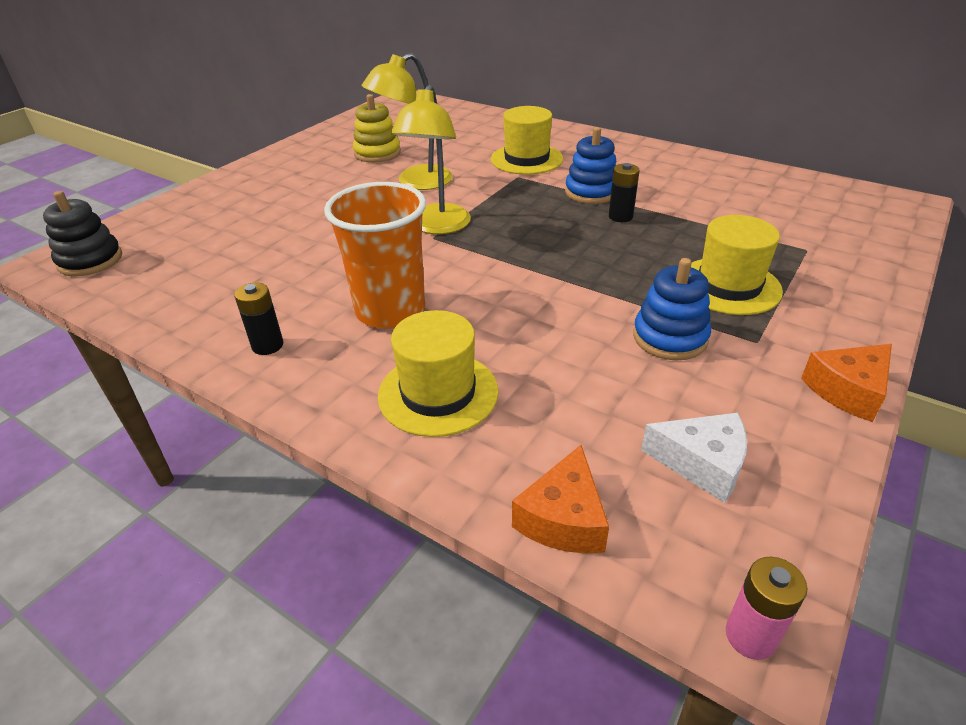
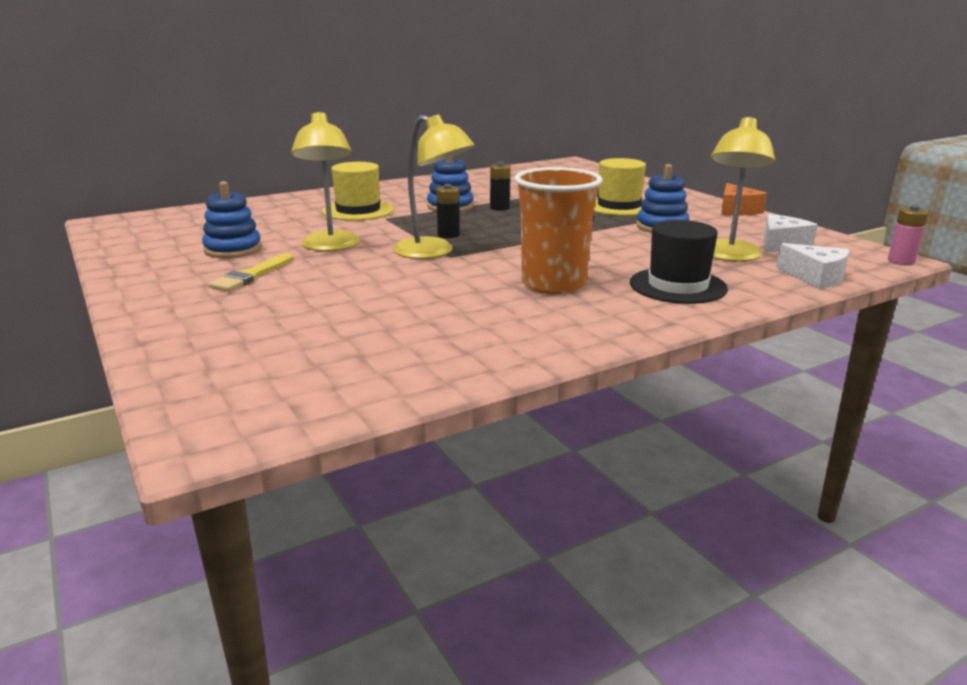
camera: 65 degrees left, 15 degrees down
(90, 260) = (247, 410): black stacking toy -> none
(267, 345) = (562, 330): black battery -> black battery (448, 235)
(325, 179) = (251, 275): none -> yellow brush
(377, 153) = (233, 249): yellow stacking toy -> blue stacking toy
(438, 393) = (677, 286): yellow hat -> black hat
(563, 518) = (815, 277): orange cheese -> white cheese
(591, 417) = (729, 256): none -> yellow lamp

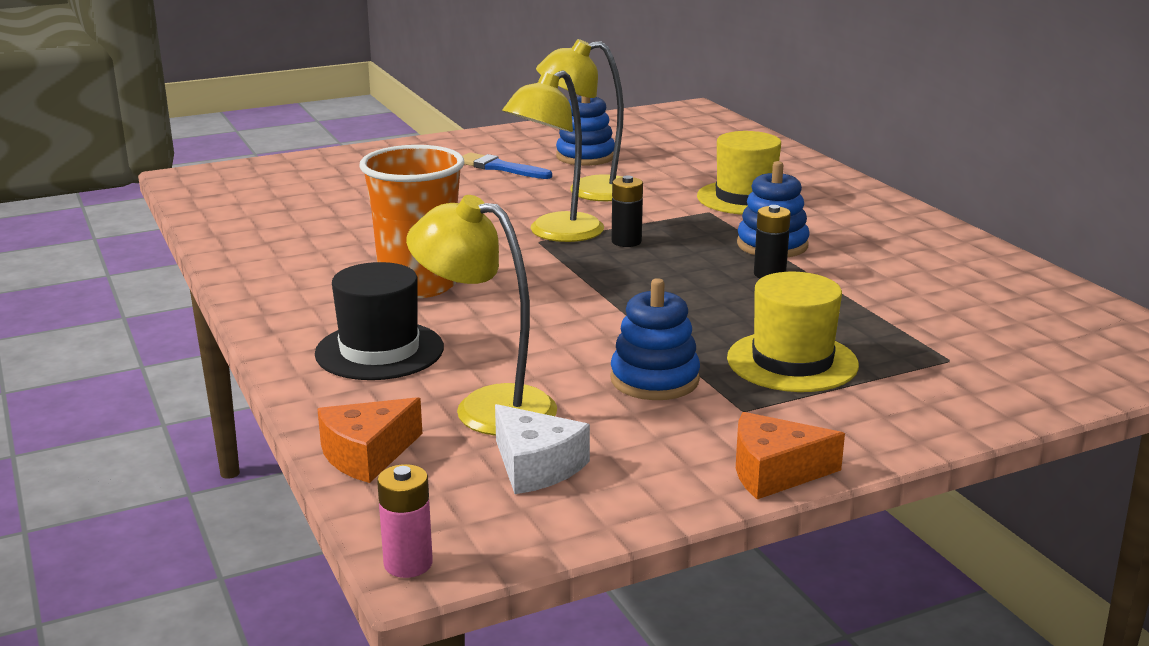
camera: 95 degrees right, 0 degrees up
(251, 275) = (500, 168): yellow brush -> blue brush
(815, 277) = (367, 454): white cheese -> orange cheese

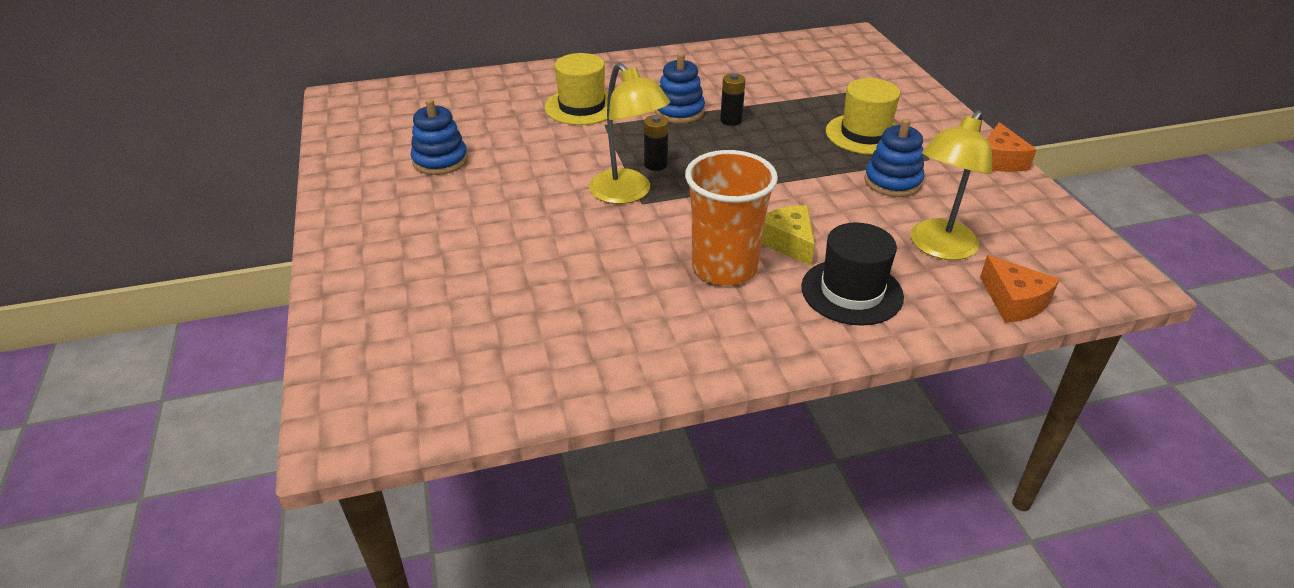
camera: 80 degrees left, 15 degrees up
(408, 564) = (1136, 288): pink battery -> none
(477, 315) = (788, 242): none -> yellow cheese
(500, 168) = (444, 207): blue brush -> none
(536, 466) = (1012, 235): white cheese -> none
(588, 191) = (532, 168): yellow lamp -> none

